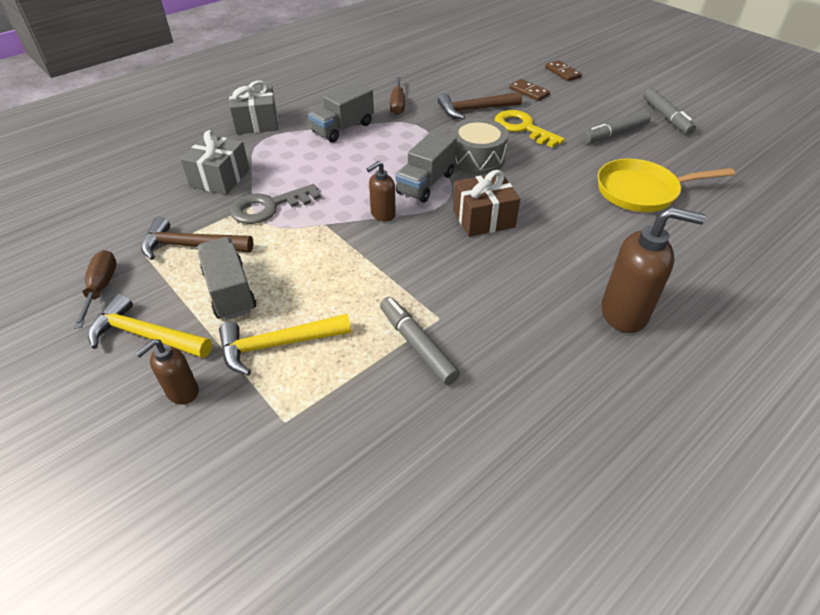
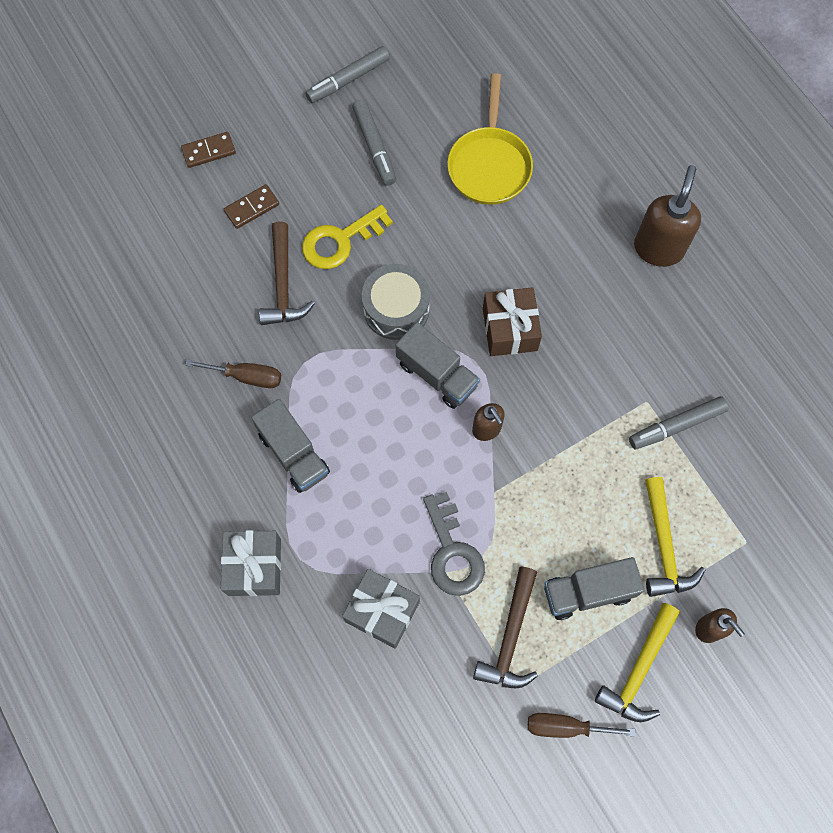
camera: 80 degrees left, 25 degrees up
(666, 116) = (348, 79): grey marker -> grey marker turned 150 degrees clockwise

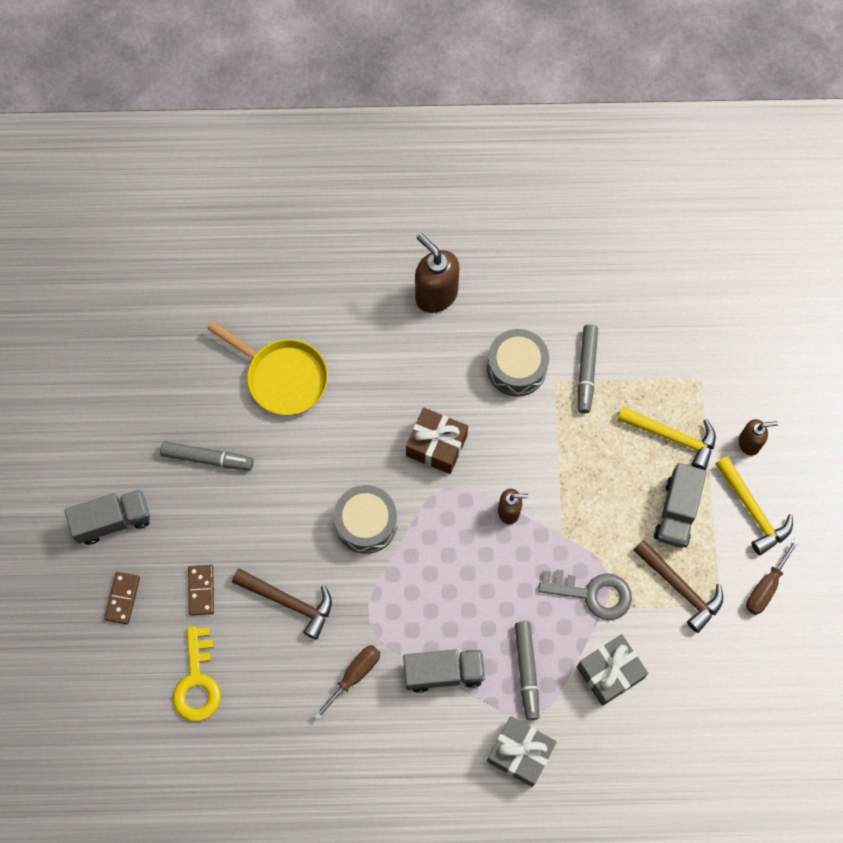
camera: 60 degrees left, 0 degrees up
(340, 241) = (278, 534): yellow key -> yellow key (197, 682)
(348, 79) = (128, 444): grey marker -> grey marker (527, 671)
(437, 374) = (441, 523): grey truck -> grey truck (113, 521)
(635, 359) = (516, 368): none -> grey drum

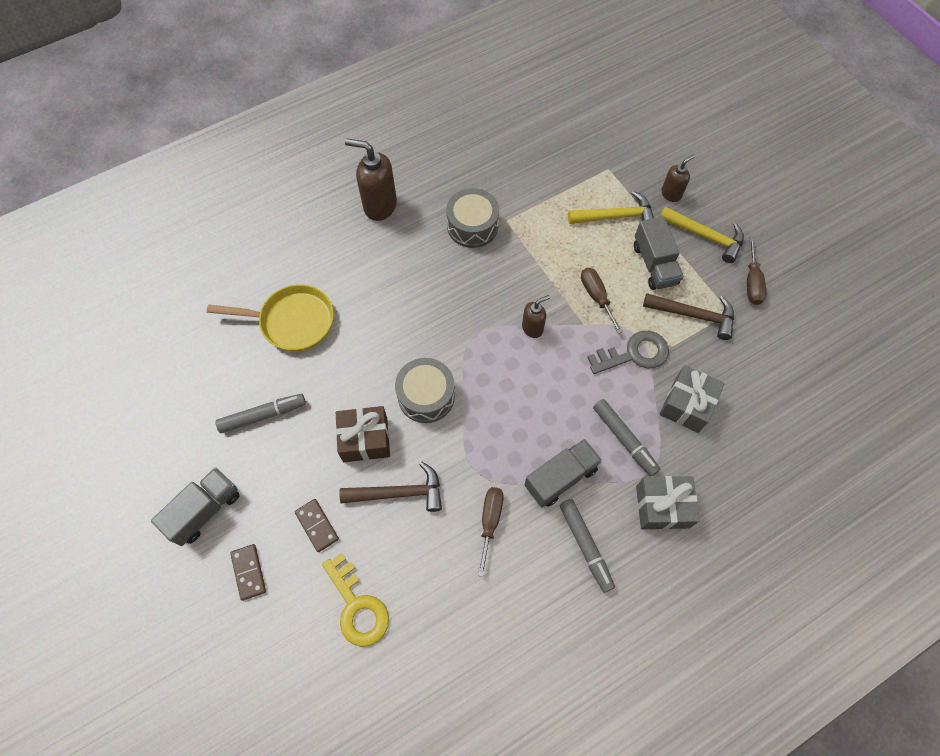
camera: 30 degrees left, 5 degrees down
(436, 446) = (446, 310): brown gift -> brown gift (365, 439)
(586, 370) = (525, 203): grey marker -> grey marker (585, 545)
(594, 514) = (596, 297): none -> brown screwdriver

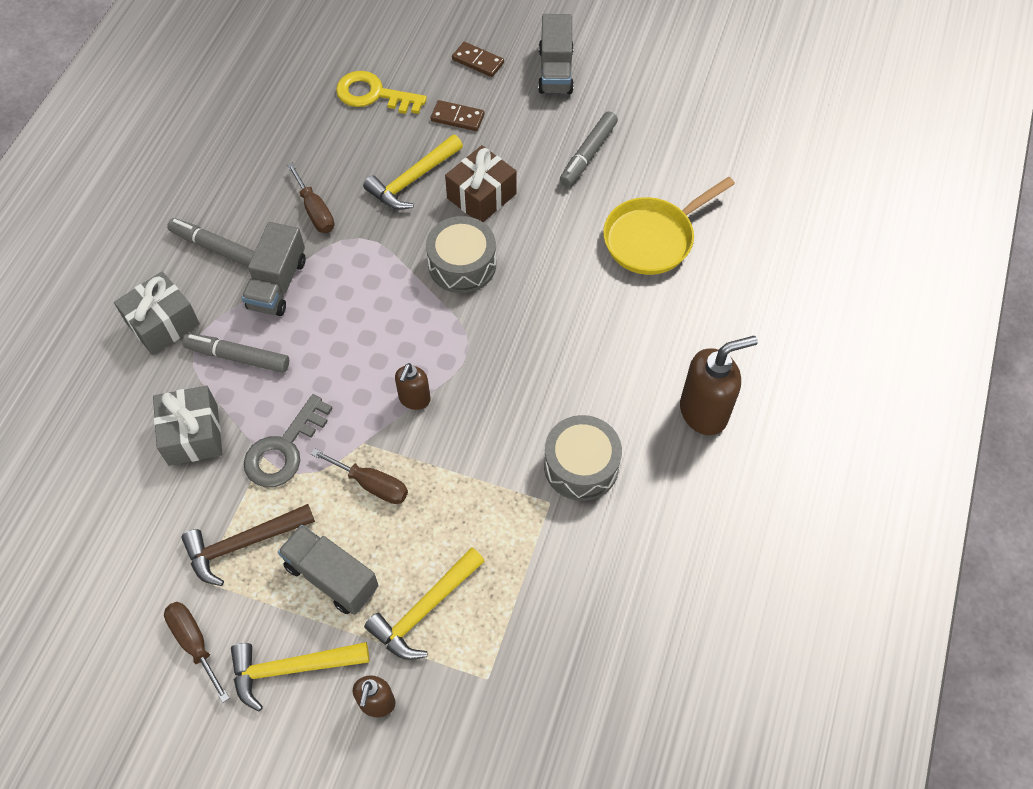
camera: 140 degrees right, 5 degrees down
(399, 493) = (413, 180): brown hammer -> yellow hammer

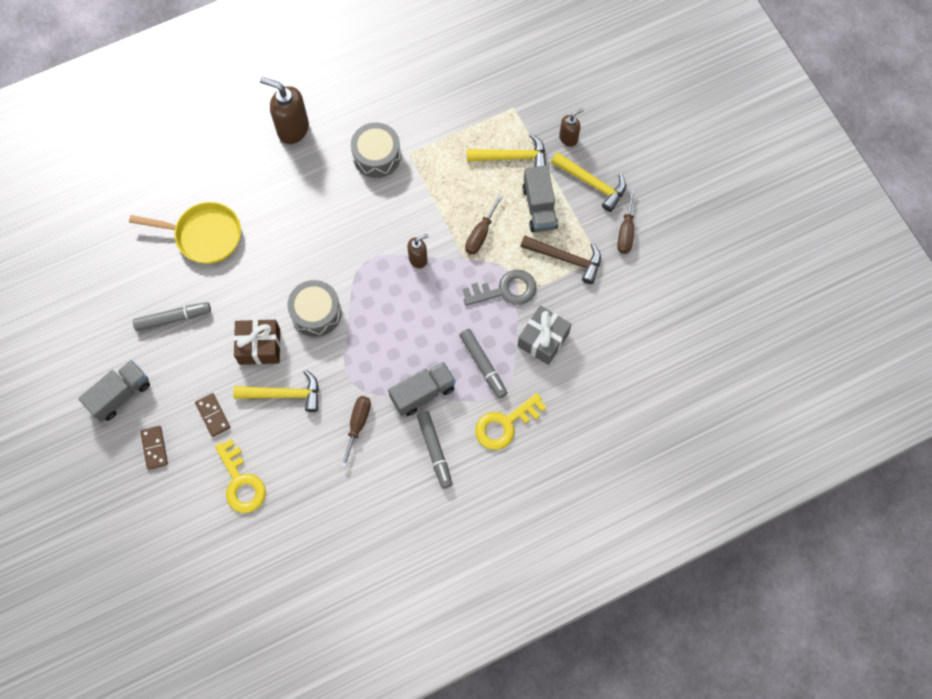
camera: 135 degrees left, 10 degrees up
(163, 323) = (505, 424): grey gift -> yellow key
(372, 484) = (480, 234): brown screwdriver -> brown screwdriver turned 135 degrees counterclockwise

